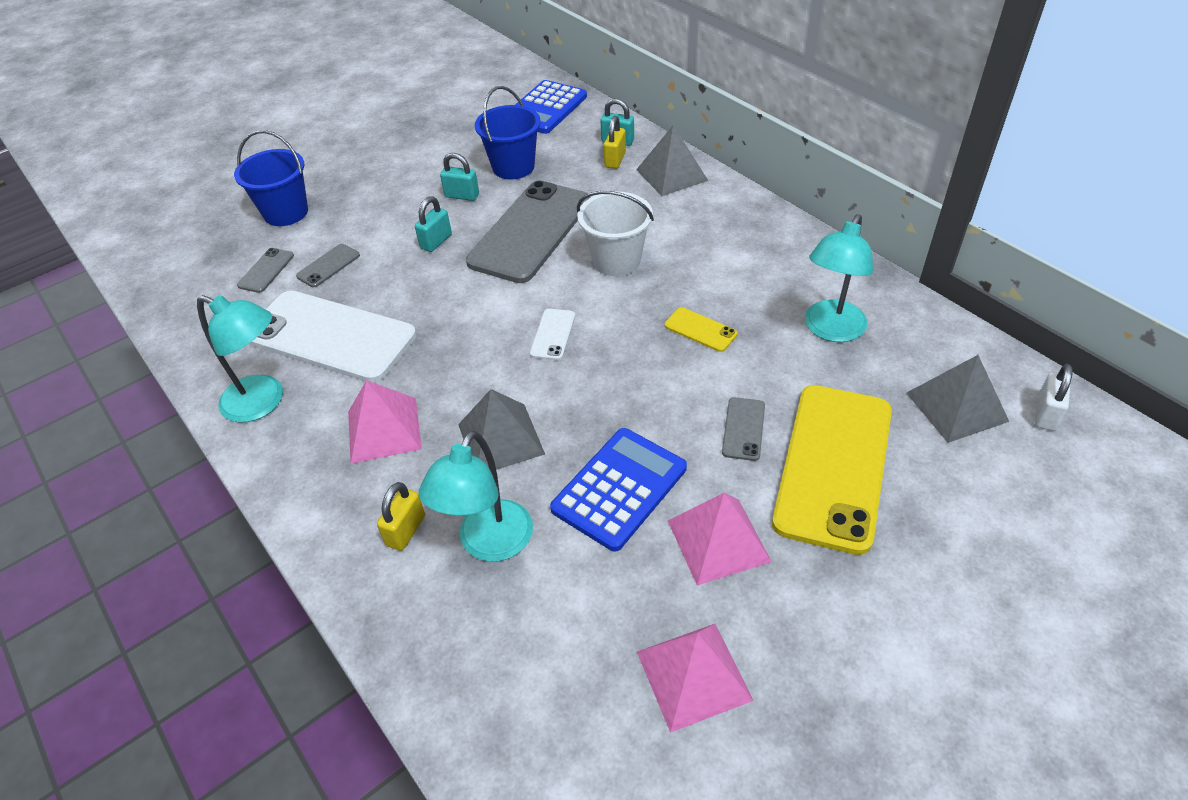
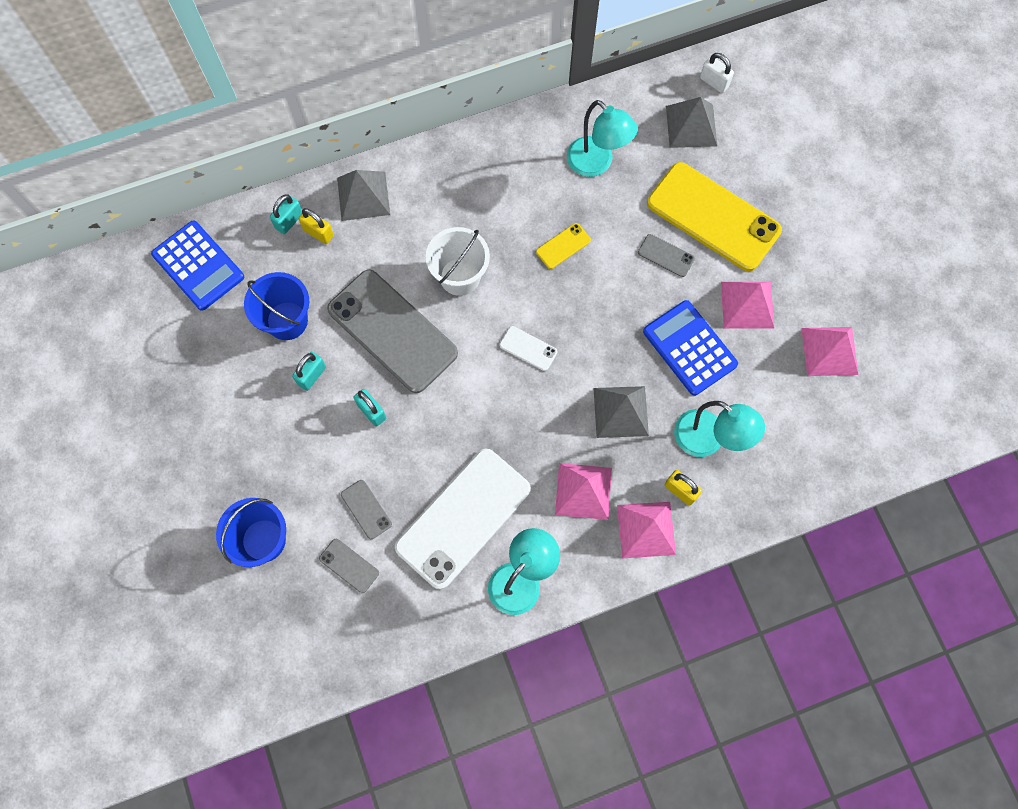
camera: 75 degrees left, 25 degrees up
(343, 506) = (646, 529): none -> pink pyramid

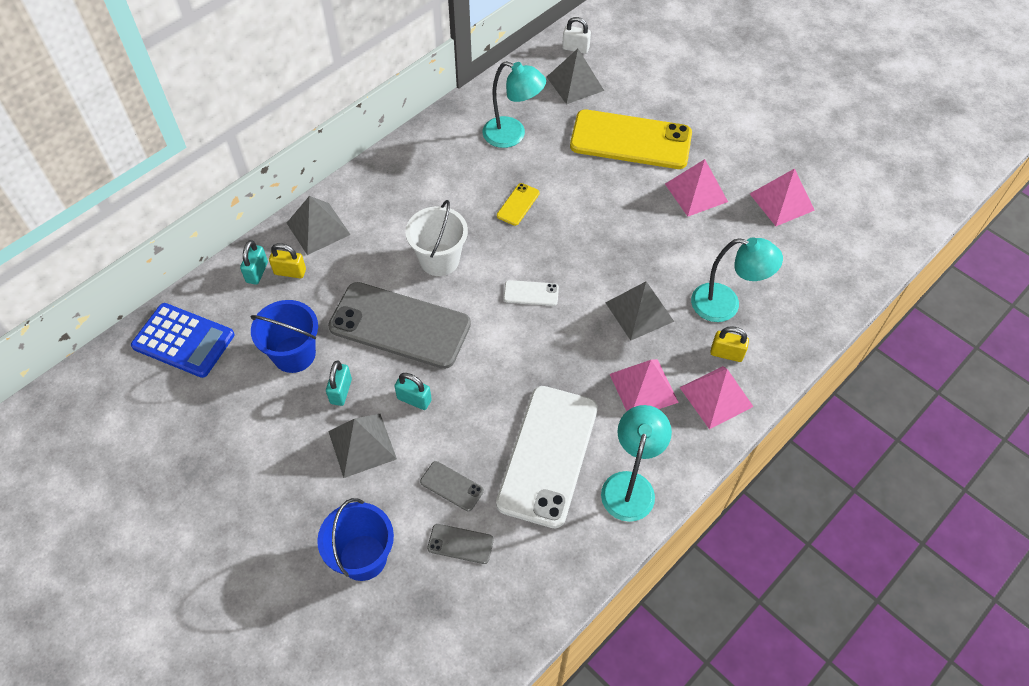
camera: 25 degrees left, 15 degrees down
(307, 436) = (362, 445): none -> grey pyramid
(666, 255) = (608, 181): grey phone -> none
(689, 348) = (668, 241): blue calculator -> none

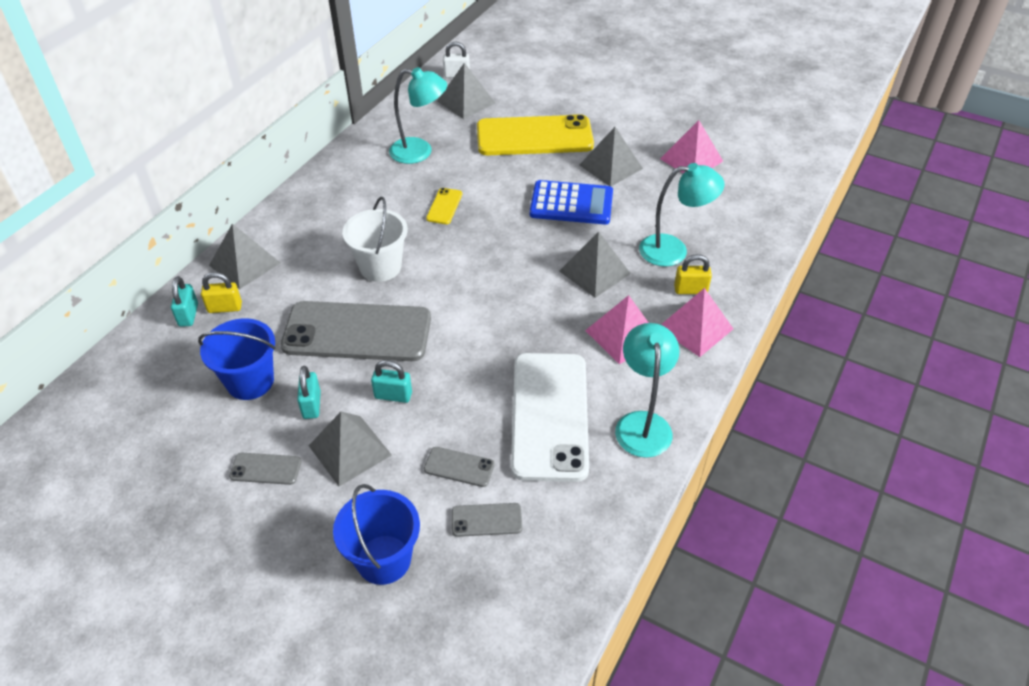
camera: 15 degrees left, 10 degrees down
(183, 341) = (121, 395): blue calculator -> blue calculator (571, 204)
(287, 445) = (265, 469): none -> grey phone
(531, 293) = (483, 277): white phone -> none
(696, 192) = (611, 166): pink pyramid -> grey pyramid

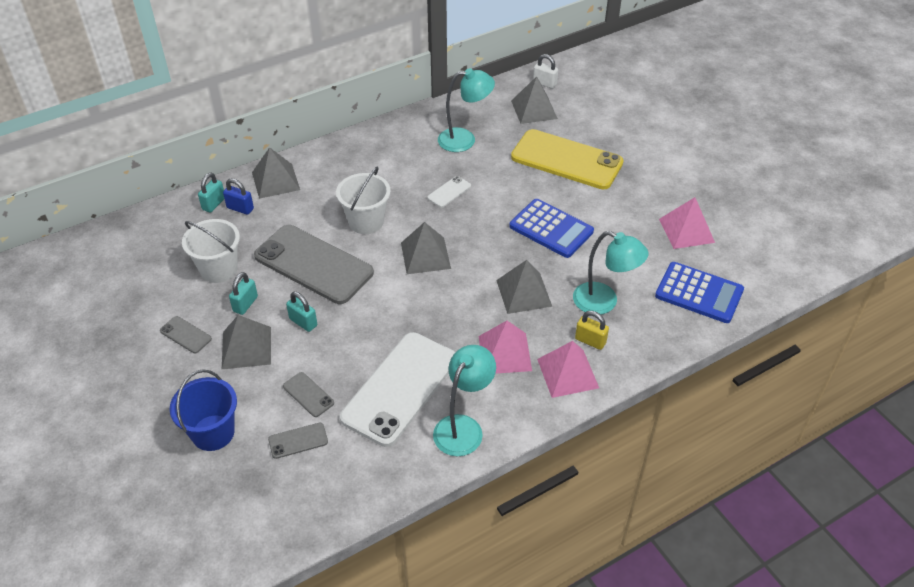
camera: 30 degrees right, 0 degrees up
(225, 307) = (240, 208): yellow padlock -> blue padlock
(250, 381) = (219, 269): blue bucket -> white bucket
(420, 152) = (465, 139): turquoise lamp -> turquoise lamp turned 45 degrees counterclockwise
(444, 206) = (449, 192): yellow phone -> white phone
(486, 520) = (298, 440): grey phone -> grey phone turned 45 degrees counterclockwise
(611, 166) = (610, 210): grey pyramid -> grey pyramid (425, 255)
(746, 209) = (699, 293): none -> blue calculator

